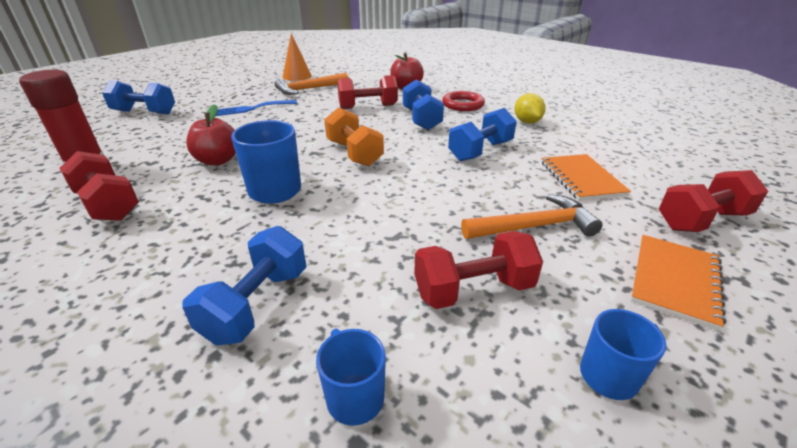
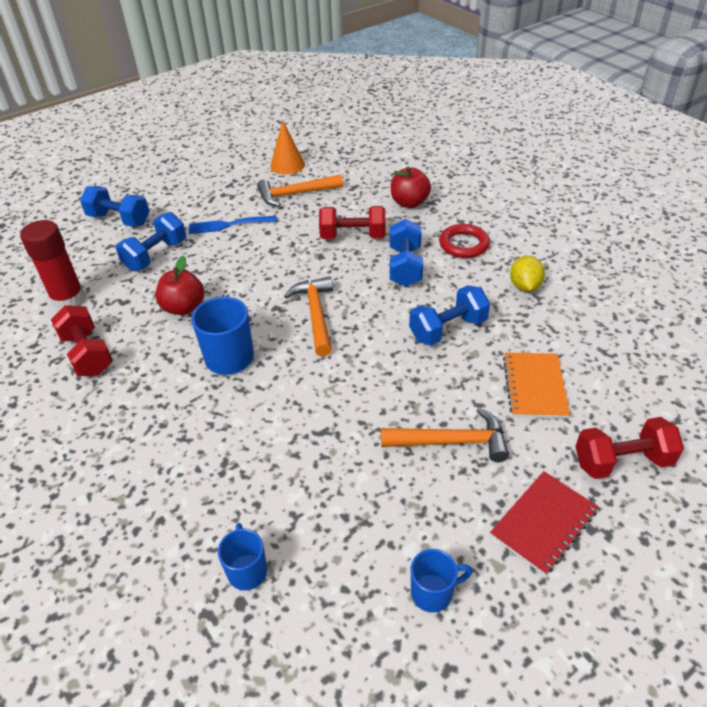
camera: 15 degrees right, 10 degrees up
(257, 304) = (195, 482): blue dumbbell -> blue dumbbell (156, 255)
(354, 153) = (316, 314): orange dumbbell -> orange hammer
(473, 290) = (365, 500): red dumbbell -> none
(674, 281) = (543, 523): orange notebook -> red notebook

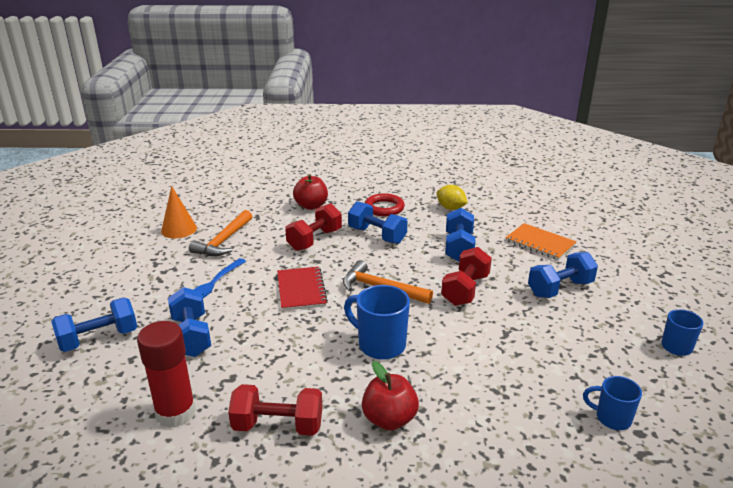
camera: 55 degrees left, 15 degrees down
(184, 307) = (288, 346): red apple -> red apple (389, 419)
(451, 442) = (560, 289): orange hammer -> blue dumbbell
(543, 523) = (647, 287): red notebook -> red notebook (301, 290)
(622, 461) = (620, 245): red dumbbell -> red dumbbell (465, 290)

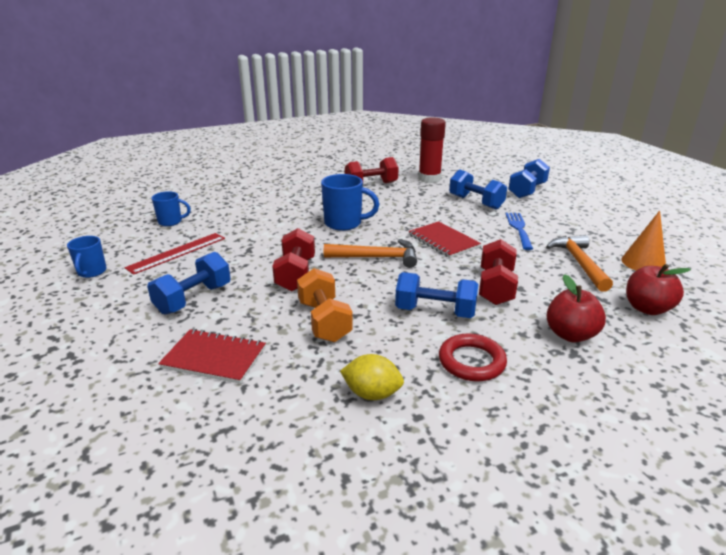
camera: 155 degrees right, 0 degrees up
(389, 419) = (312, 197): red apple -> red apple (647, 308)
(458, 247) = (324, 321): blue dumbbell -> orange dumbbell
(540, 243) = (214, 358): orange notebook -> red notebook
(587, 350) = (177, 253): none -> red ruler

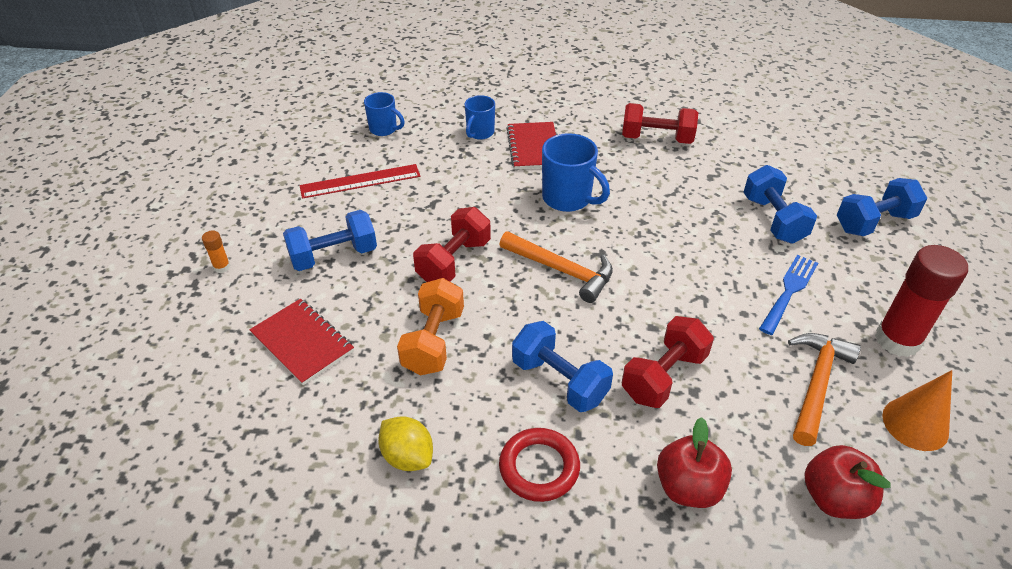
camera: 30 degrees right, 15 degrees up
(91, 272) = (269, 180): blue mug -> blue mug (480, 133)
(91, 336) = (222, 267): none -> orange glue stick
(429, 179) = (746, 152): red glue stick -> red glue stick (897, 340)
(443, 241) = (665, 274): red notebook -> red notebook (534, 147)

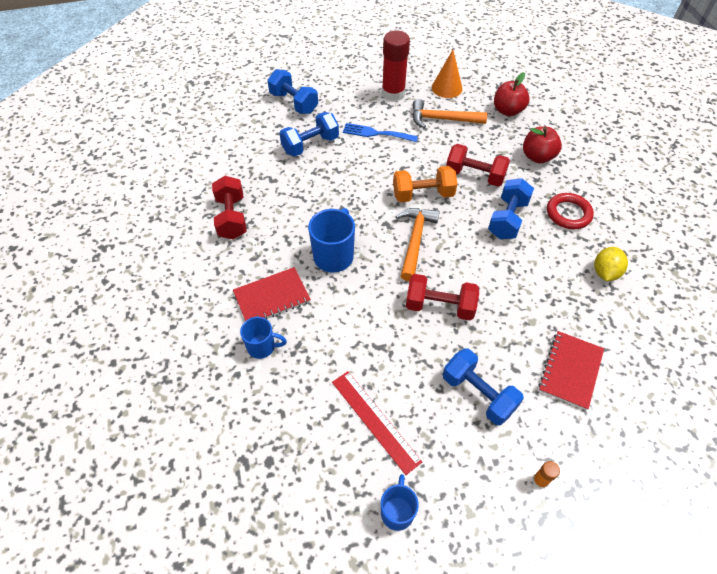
camera: 110 degrees left, 10 degrees up
(384, 129) = (283, 438): blue mug -> blue mug (397, 511)
(433, 341) = (519, 291): orange dumbbell -> orange dumbbell (423, 195)

